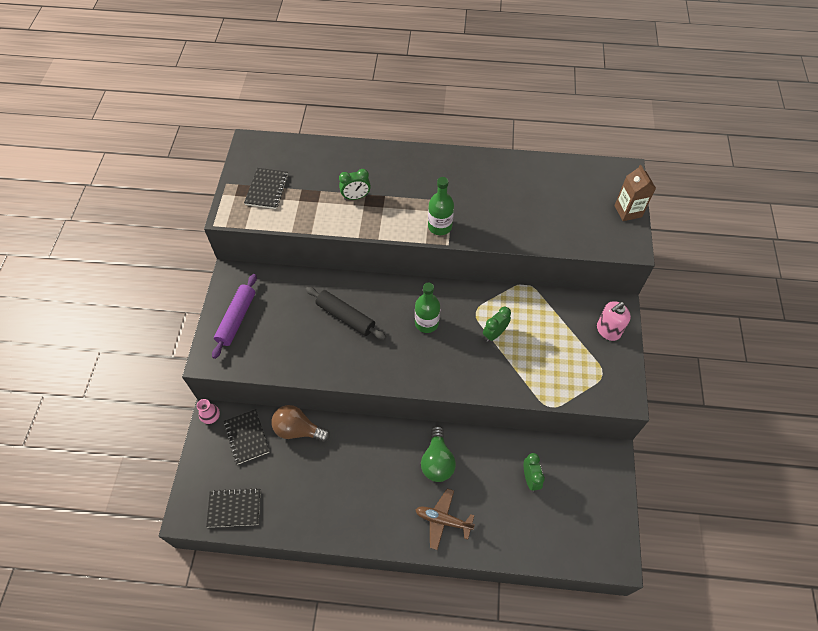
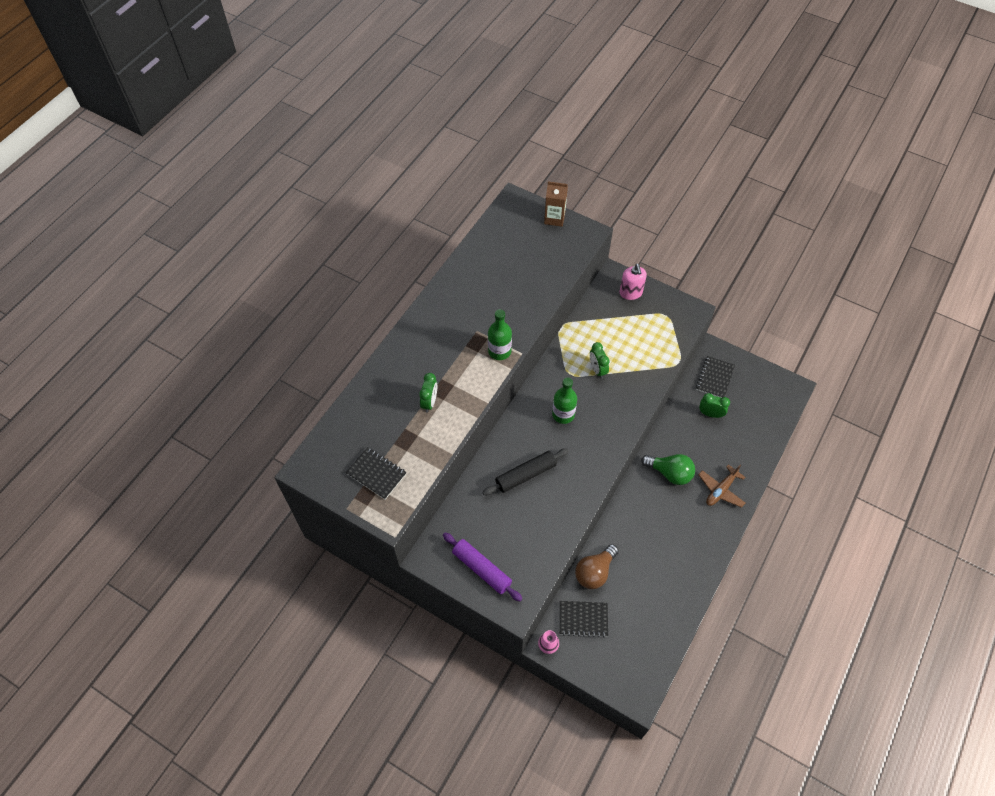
camera: 65 degrees left, 0 degrees up
(234, 508) = (648, 652): black notebook -> black notebook (714, 378)

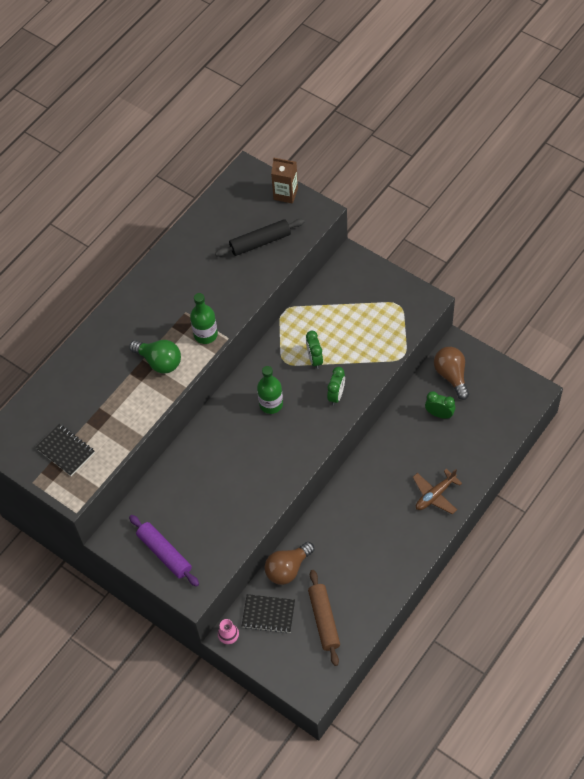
camera: 10 degrees right, 0 degrees up
(429, 402) = (127, 383): green clock -> green clock (336, 395)
(525, 475) = (222, 464): black rolling pin -> black rolling pin (260, 242)
(630, 293) = (365, 278): pink soap dispenser -> none
(638, 621) = (324, 620): none -> brown rolling pin
(670, 473) = (384, 474): green light bulb -> green light bulb (159, 362)
(714, 378) = (451, 376): black notebook -> brown light bulb

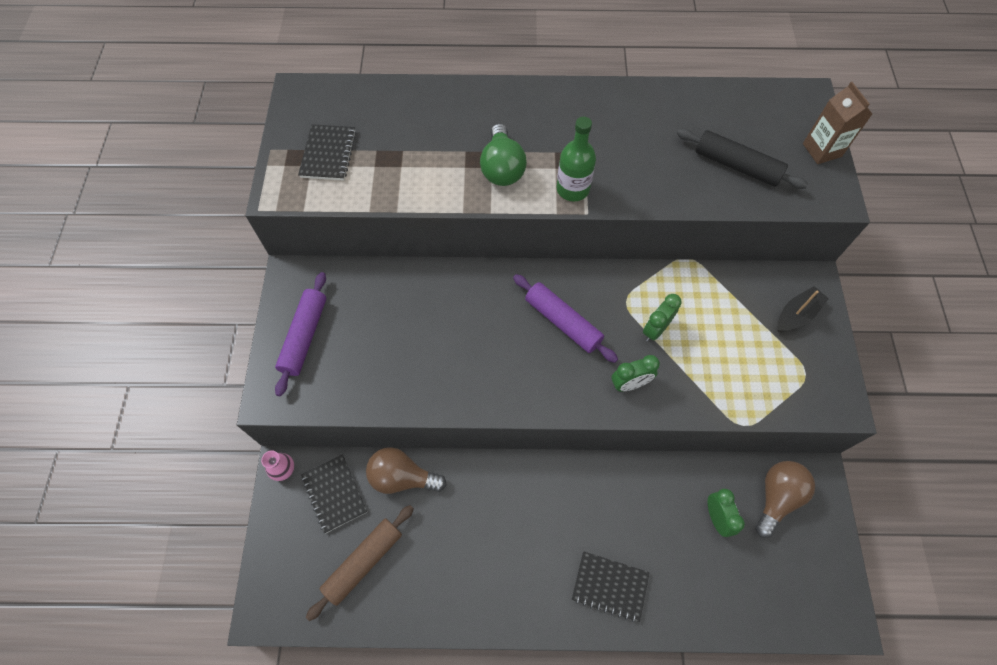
camera: 50 degrees right, 5 degrees up
(271, 404) = (563, 322): green bottle -> purple rolling pin
(363, 282) = (796, 315): none -> black boat
(435, 495) = (609, 586): brown plane -> black notebook

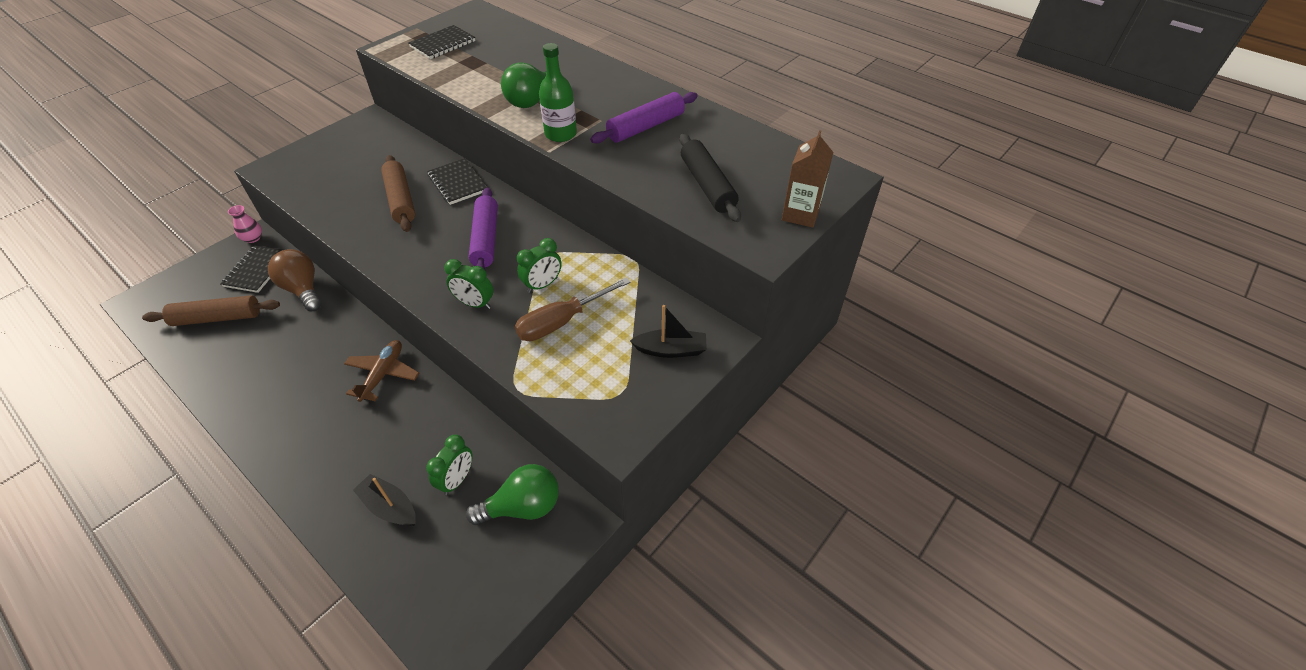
camera: 40 degrees right, 15 degrees down
(305, 336) = (330, 151): purple rolling pin -> purple rolling pin (646, 127)
(443, 338) = (400, 200): none -> brown rolling pin
(566, 490) = (383, 374): none -> brown plane
(609, 586) = (323, 457): black notebook -> black notebook (458, 183)
(655, 329) = (542, 285): green clock -> green clock turned 150 degrees clockwise
(699, 575) = (390, 507): none -> black boat
(705, 349) = (562, 322): none -> brown screwdriver
(776, 497) = (523, 507): brown light bulb -> green light bulb

